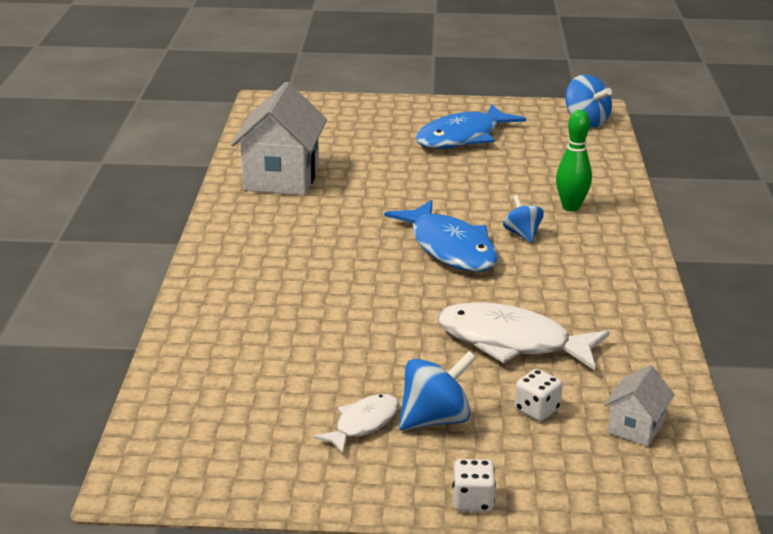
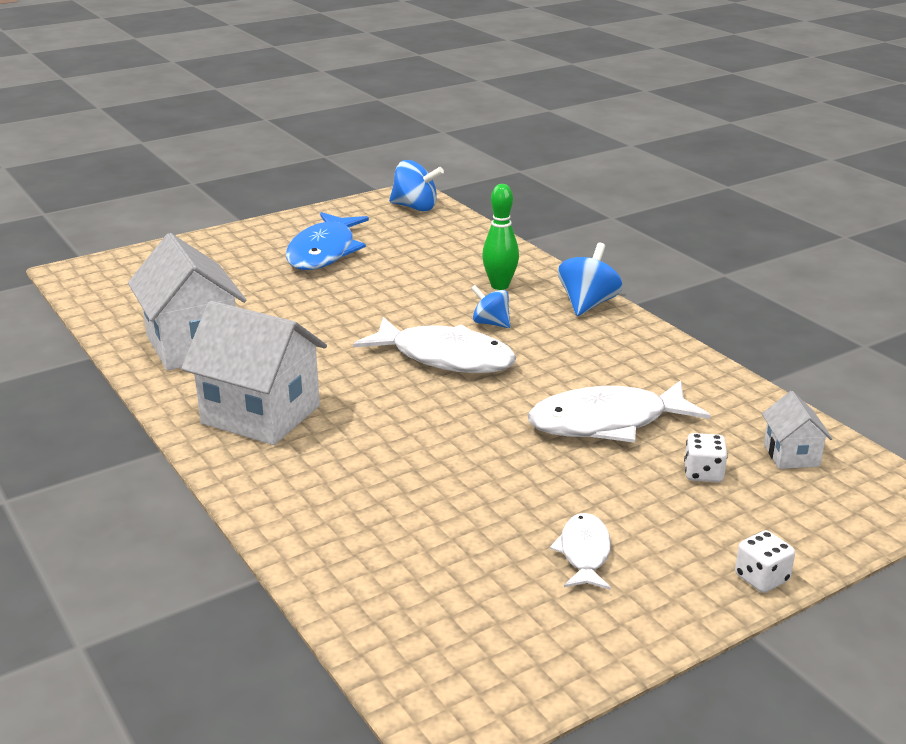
camera: 35 degrees left, 0 degrees up
(266, 242) = (261, 414): none -> white house
(435, 419) = (637, 519): blue spinning top -> blue spinning top (587, 304)
(449, 248) = (445, 357): blue fish -> white fish

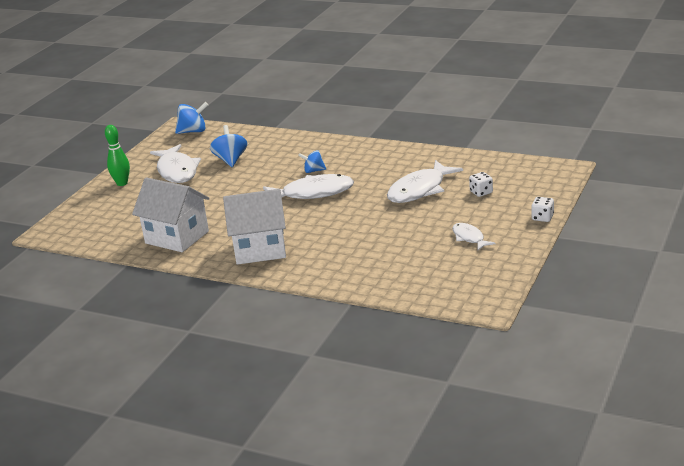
camera: 30 degrees left, 0 degrees up
(324, 252) = (177, 171): blue fish -> white fish
(500, 286) = (294, 153): green bowling pin -> green bowling pin (122, 183)
(587, 304) = (348, 145): blue spinning top -> blue spinning top (231, 160)
(791, 455) = (507, 172): white house -> none

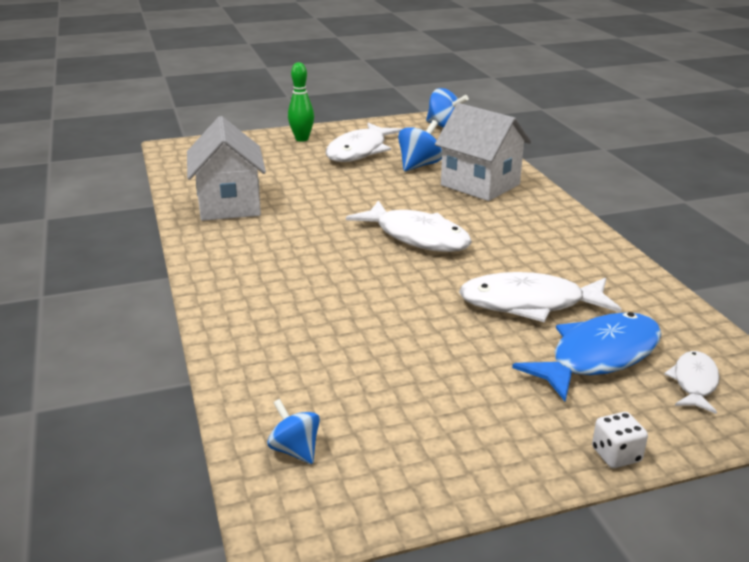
camera: 45 degrees right, 0 degrees up
(260, 249) = (253, 260): white house -> white house (480, 185)
(313, 171) = (466, 216): blue spinning top -> blue spinning top (295, 450)
(469, 238) = (463, 406): white fish -> white fish (694, 382)
(481, 192) = (598, 357): white dice -> blue fish

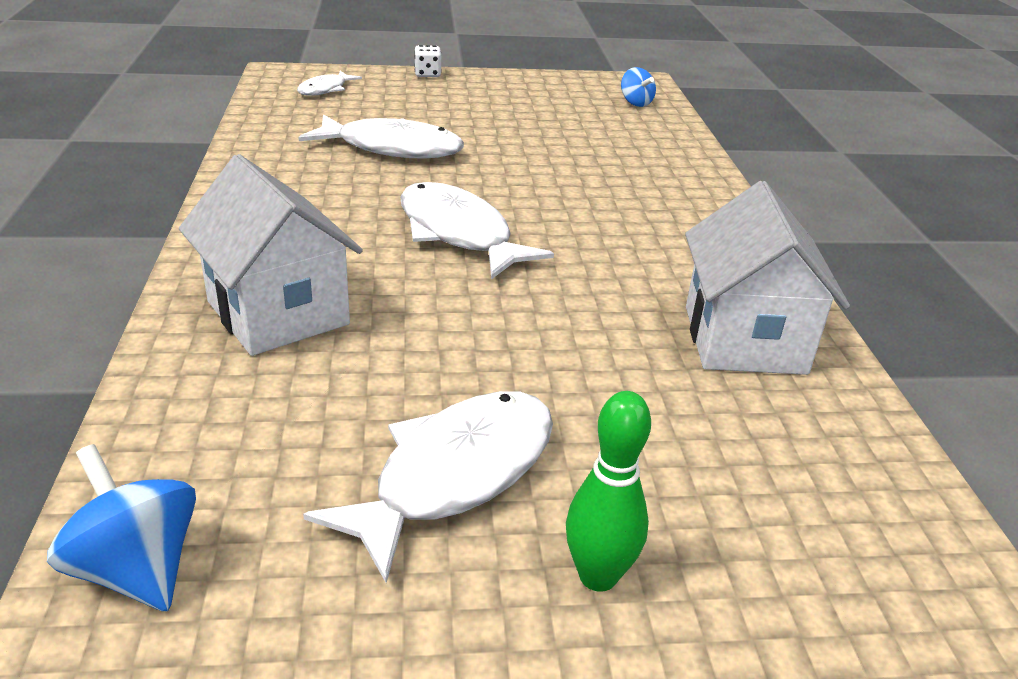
camera: 170 degrees left, 5 degrees up
(419, 165) = (348, 391): blue spinning top -> none
(598, 357) = (377, 110): blue fish -> none

